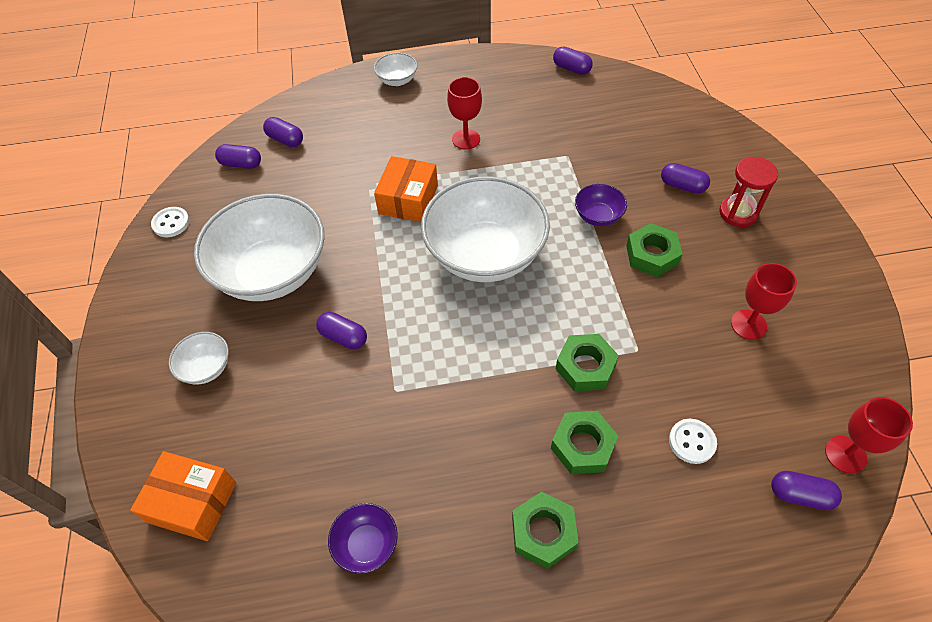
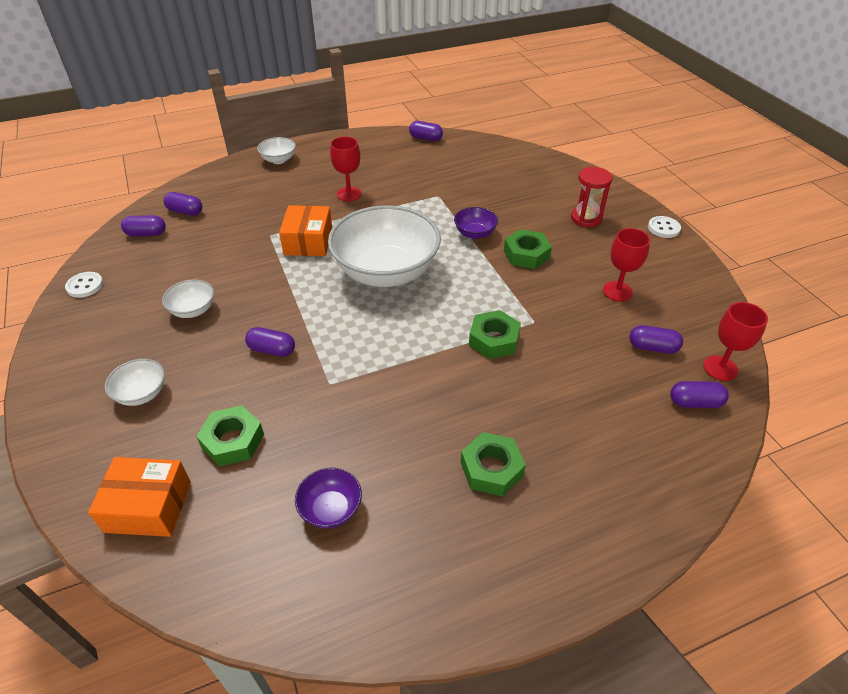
camera: 15 degrees left, 10 degrees down
(272, 272) = (193, 310): white bowl -> white bowl, size x0.43
(583, 446) = (508, 397): green nut -> green nut (233, 441)
(682, 186) = (537, 205): purple capsule -> purple capsule (652, 347)
(692, 442) = (597, 379): white button -> white button (663, 228)

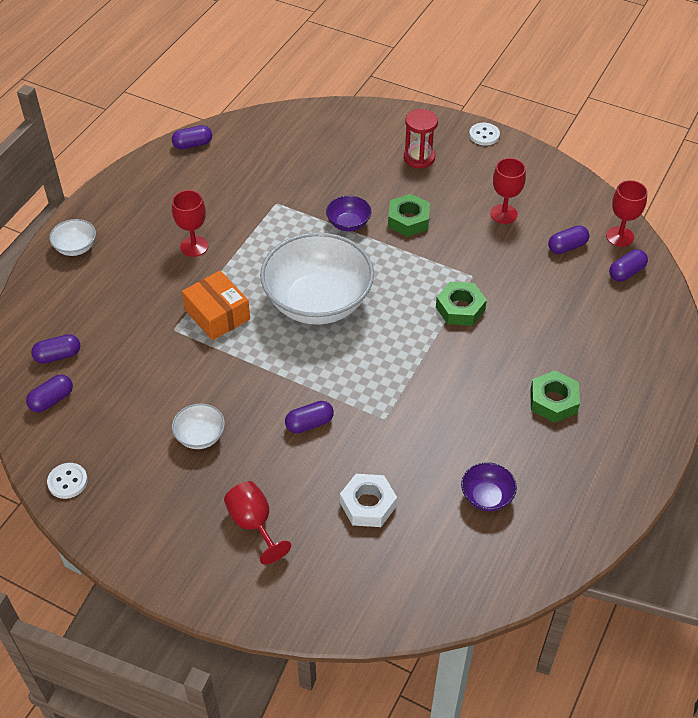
camera: 40 degrees left, 5 degrees up
(142, 394) = (253, 524): white bowl -> red goblet
(148, 506) = (368, 585): orange box -> none
(233, 441) = (368, 504): green nut -> white nut

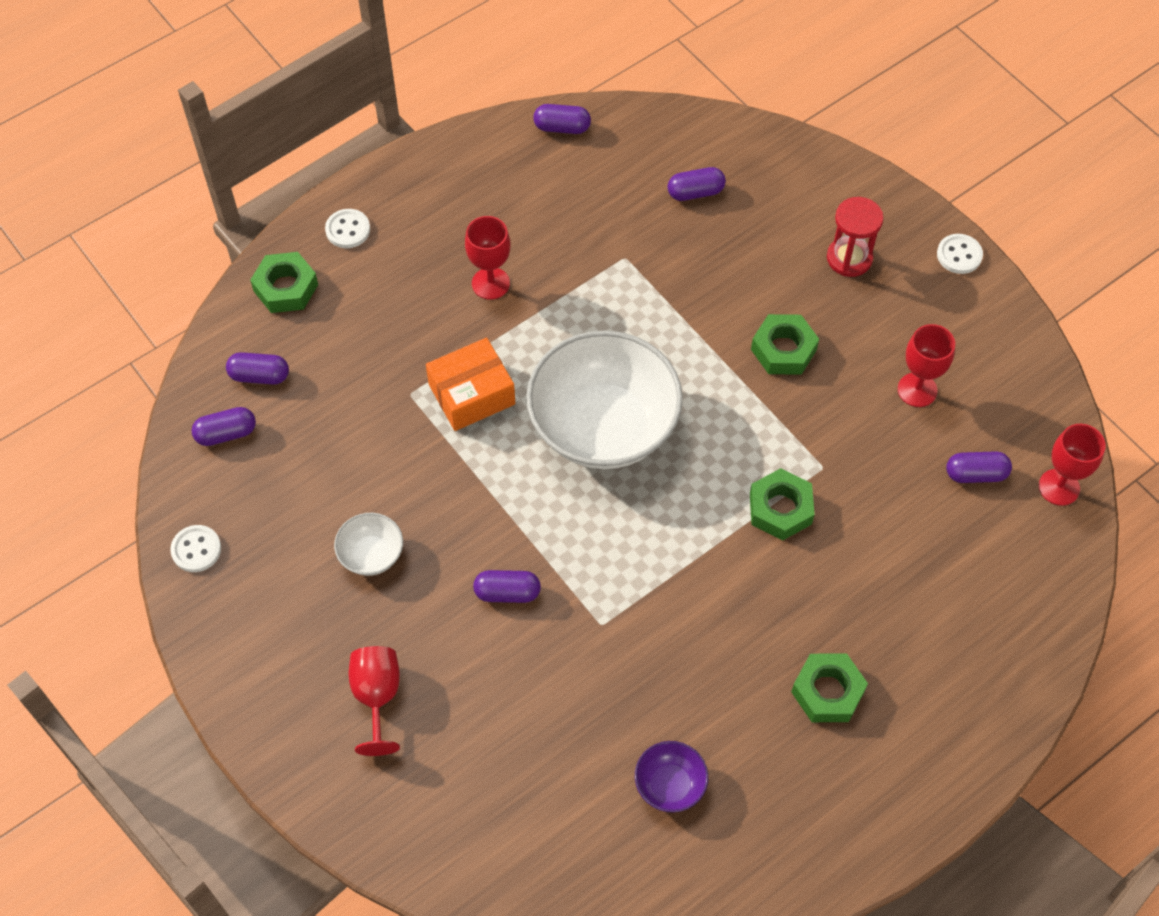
camera: 25 degrees right, 10 degrees up
(49, 296) = (286, 288): none -> green nut
(76, 248) = (348, 230): white bowl -> white button
(217, 315) = (472, 394): orange box -> orange box turned 75 degrees clockwise
(348, 224) = (702, 325): purple bowl -> none
(368, 504) = (521, 731): white nut -> none
(626, 272) = (1035, 545): purple capsule -> purple capsule (695, 192)

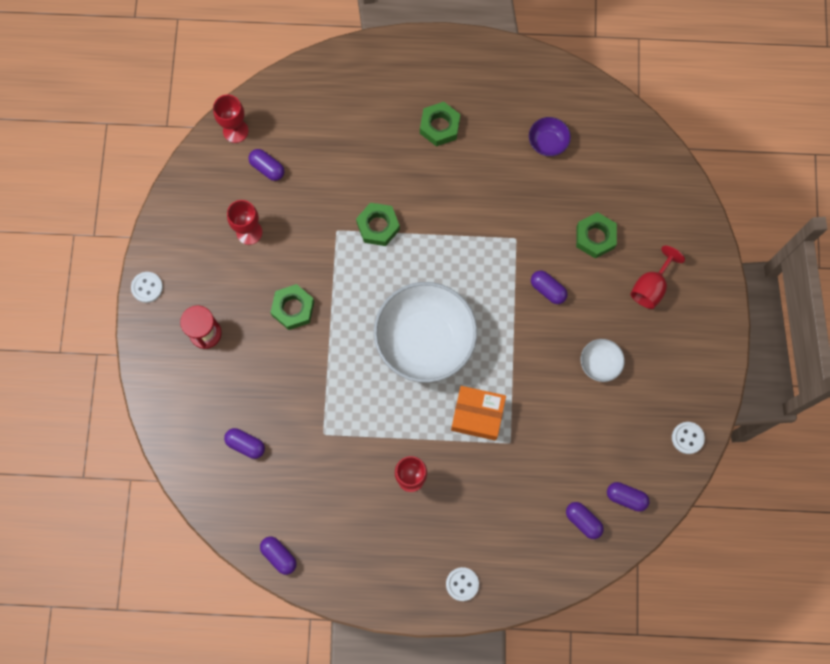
camera: 140 degrees left, 15 degrees up
(286, 288) = (527, 571): green nut -> green nut (595, 237)

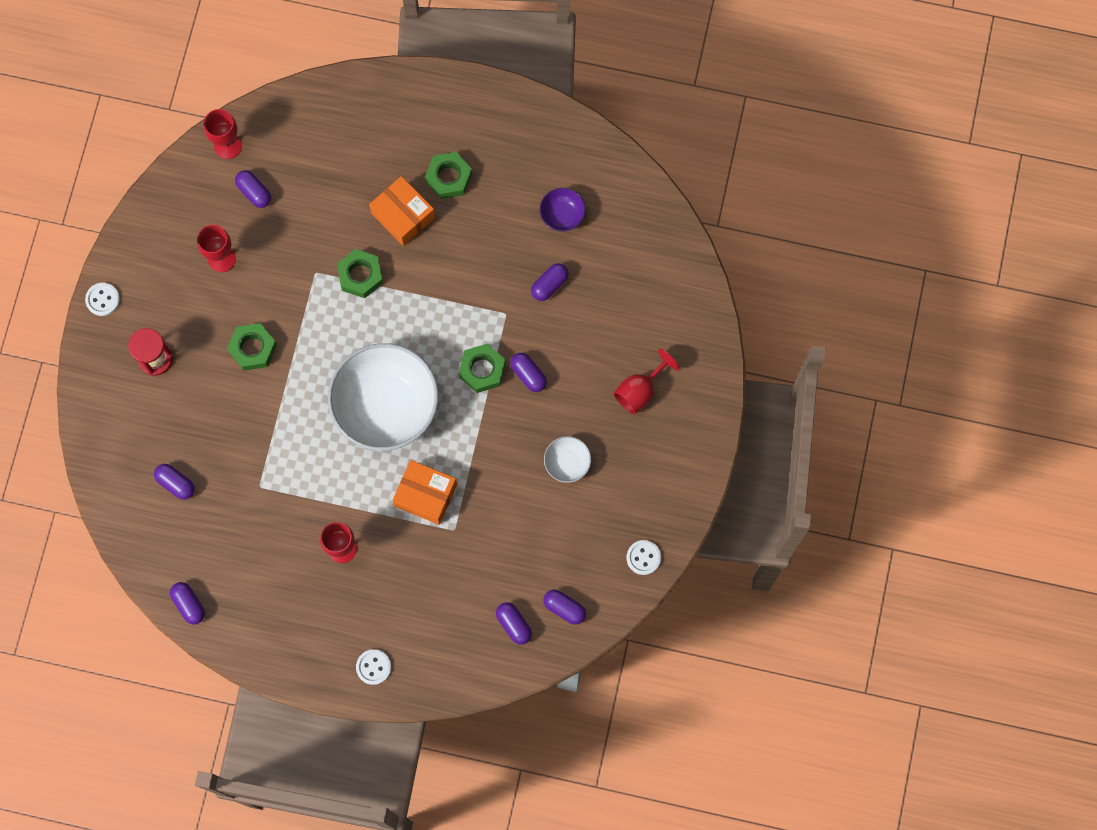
camera: 10 degrees right, 0 degrees up
(405, 166) = (403, 215): none -> orange box
(549, 206) = (549, 285): none -> purple capsule
(595, 237) = (591, 327): green nut -> green nut (482, 370)

